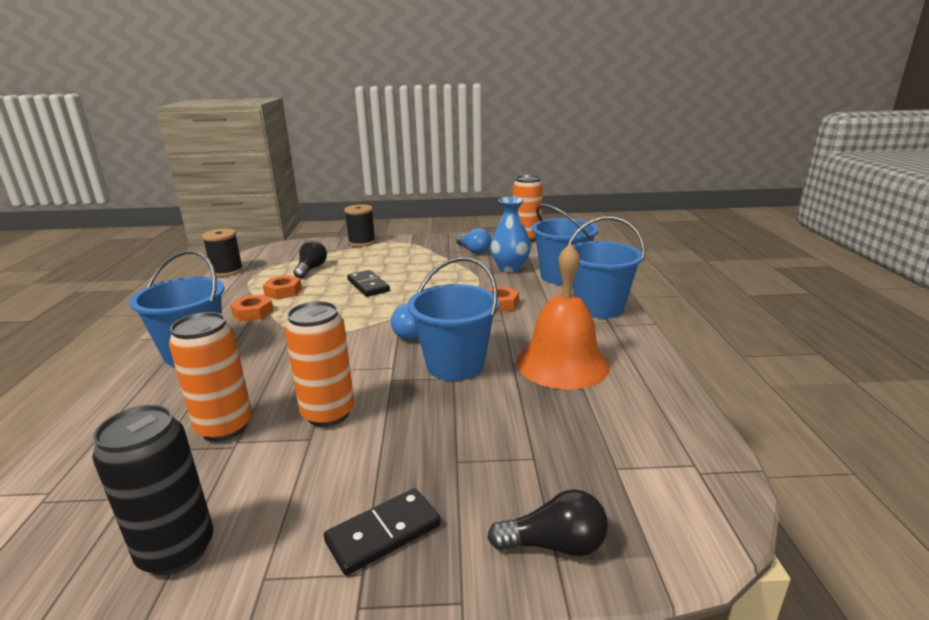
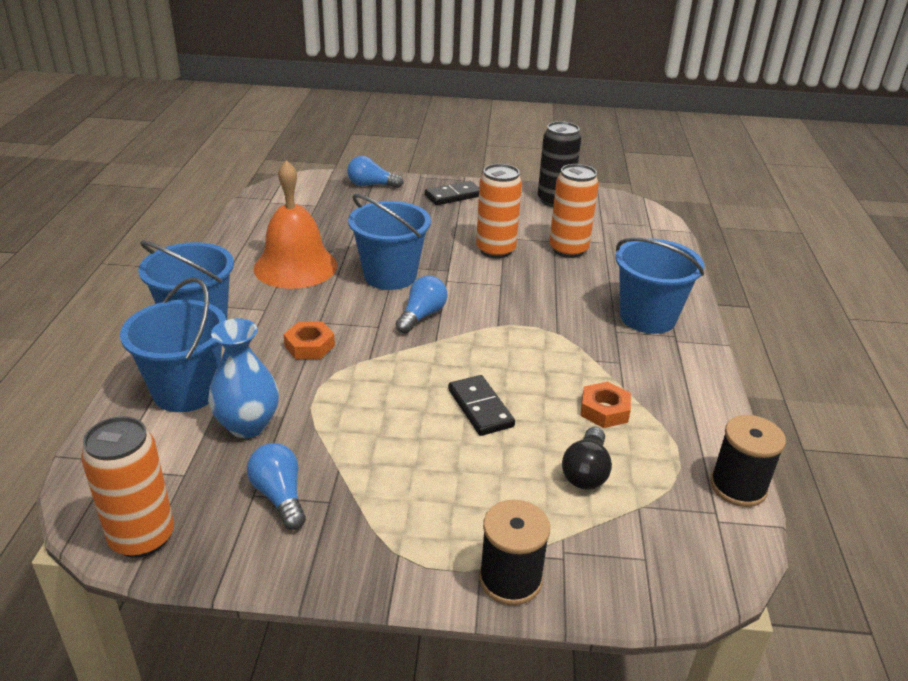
camera: 175 degrees left, 10 degrees up
(253, 313) = (622, 370): orange nut -> none
(554, 544) = (371, 185): black light bulb -> blue light bulb

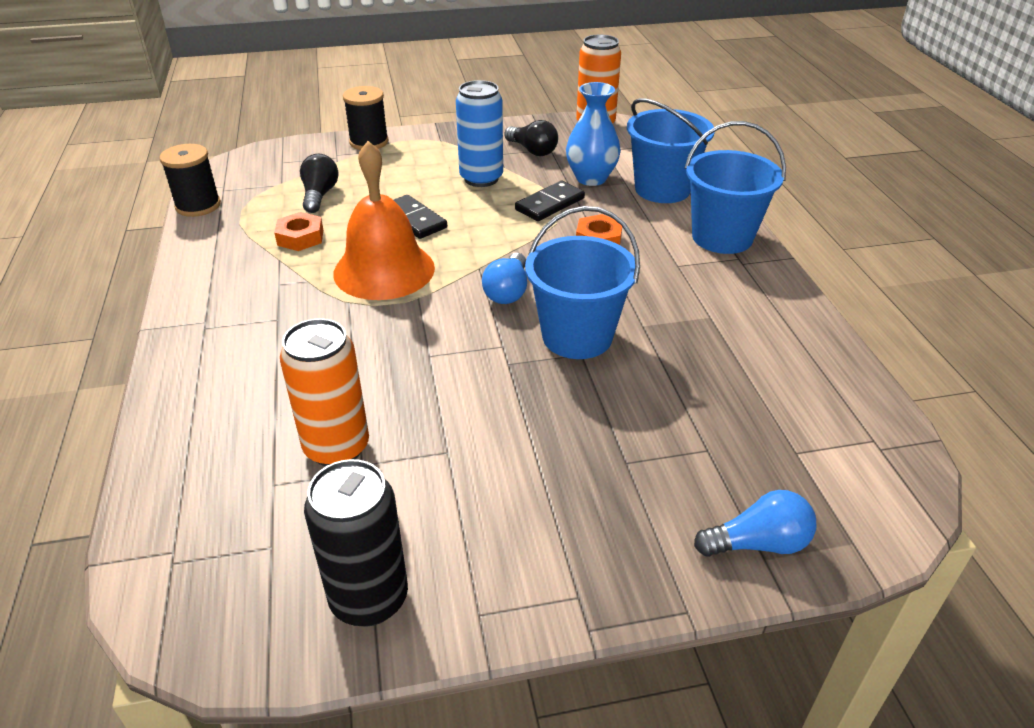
camera: 165 degrees right, 5 degrees up
(280, 496) = (532, 150): blue light bulb -> black light bulb
(295, 266) = (702, 324): orange bell -> orange bell (384, 270)
(378, 456) = (481, 178): none -> blue can
(453, 196) = (582, 553): black domino -> black domino (550, 204)
(495, 250) = (453, 417): orange can -> none
(647, 317) = (232, 345): blue bucket -> none

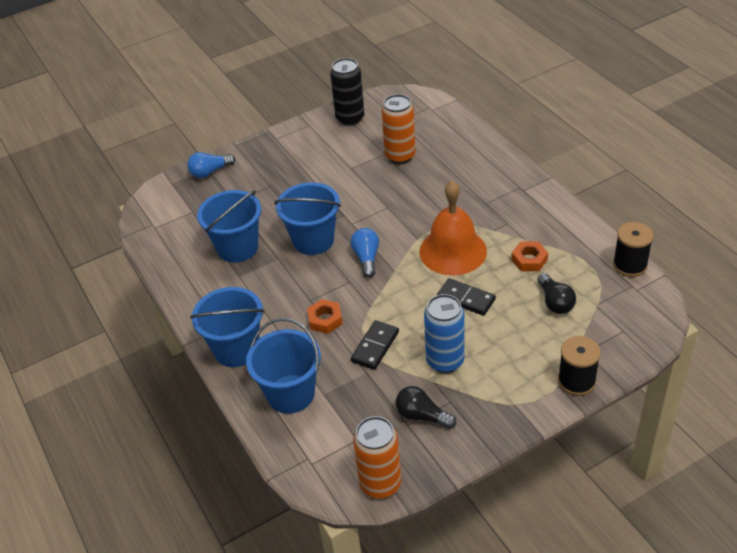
camera: 165 degrees right, 5 degrees up
(591, 178) = (354, 390): blue vase -> none
(708, 358) = (237, 248): none -> blue bucket

